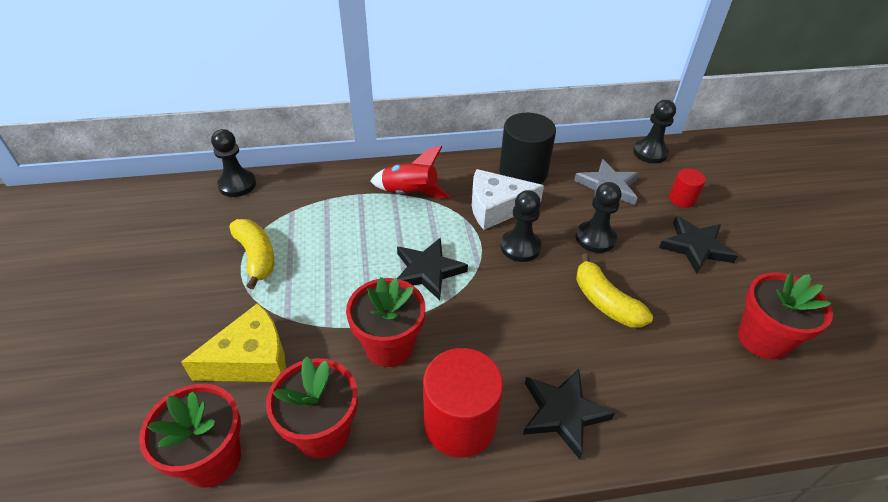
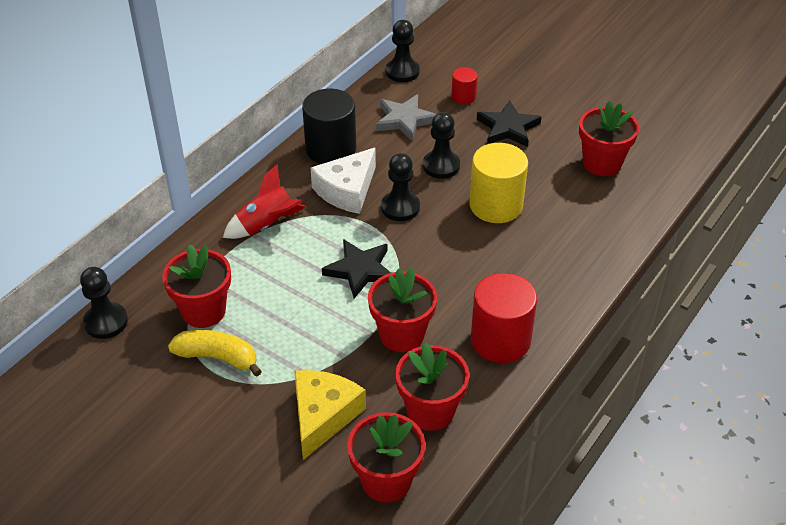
camera: 45 degrees left, 0 degrees up
(294, 220) = (203, 311): none -> red flower pot
(563, 413) = (547, 288): black star -> none
(605, 302) = (496, 205): yellow banana -> yellow cylinder

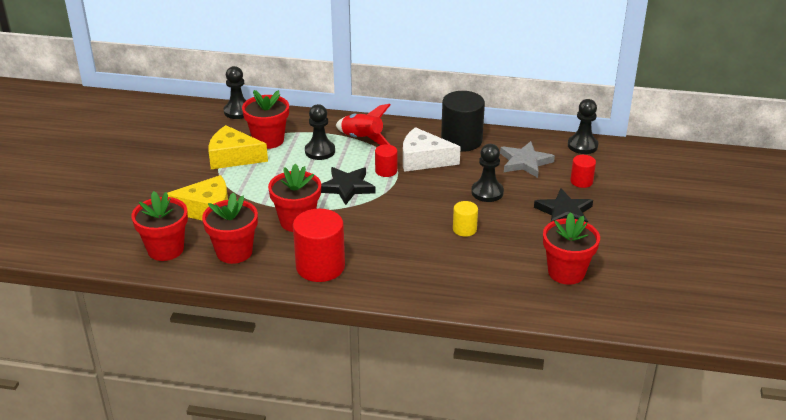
camera: 65 degrees right, 10 degrees down
(218, 357) = (233, 157): yellow banana -> yellow cheese
(348, 227) = (386, 171): none -> red cylinder
(400, 207) = (424, 186): black pawn -> black pawn (320, 151)
(496, 205) = (464, 229): yellow cylinder -> yellow cylinder, size x0.51

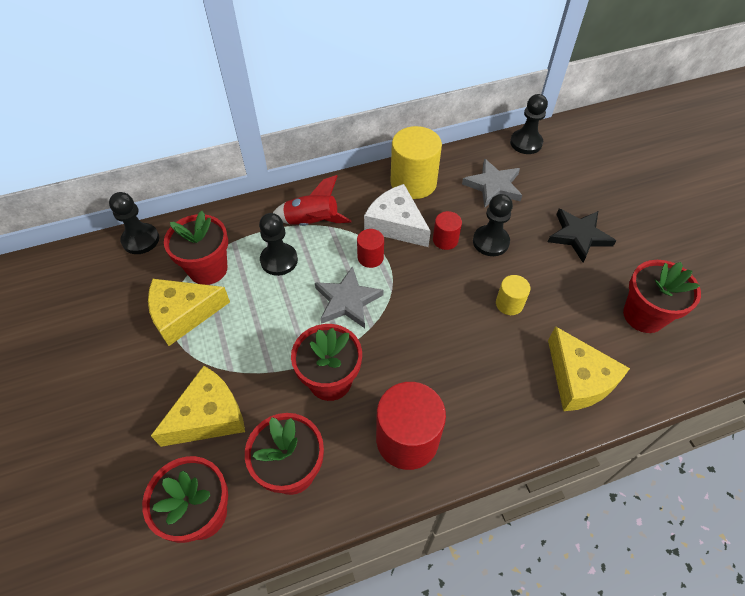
camera: 30 degrees left, 20 degrees up
(347, 187) = (347, 301): black star -> grey star
(423, 159) = (396, 224): white cheese -> white cheese turned 60 degrees clockwise
(461, 141) = (413, 182): black cylinder -> yellow cylinder
(473, 285) = (578, 379): none -> yellow cheese
(581, 181) = (561, 188): red cylinder -> red cylinder (445, 240)

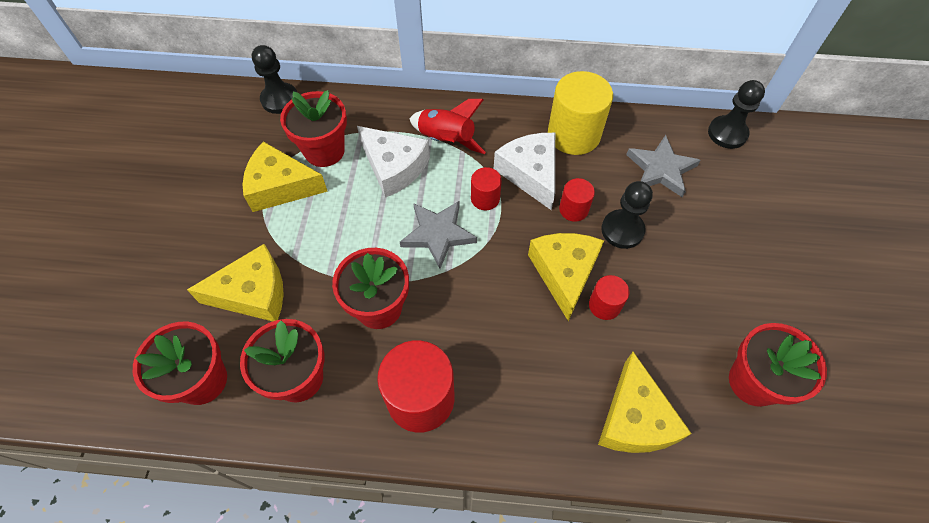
camera: 25 degrees right, 5 degrees up
(279, 260) = (394, 167): black pawn -> white cheese
(465, 291) = (564, 273): none -> yellow cheese
(509, 304) = (604, 305): yellow cylinder -> red cylinder
(578, 236) = (728, 262): black star -> none

